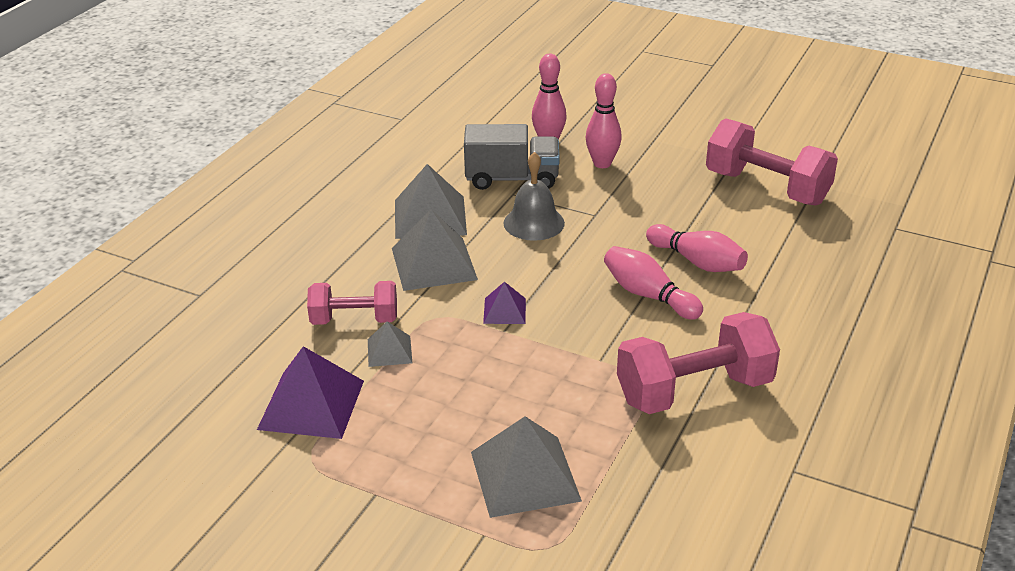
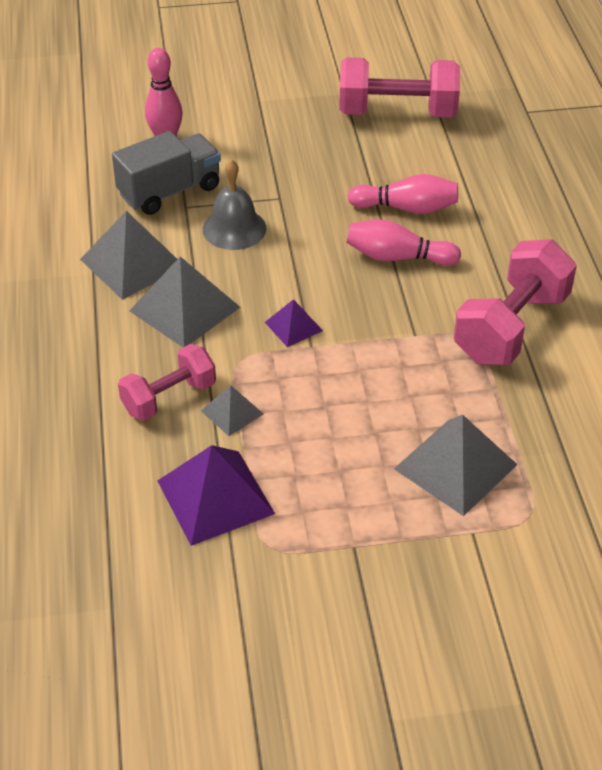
camera: 35 degrees left, 10 degrees up
(602, 163) = (236, 143): pink bowling pin -> none

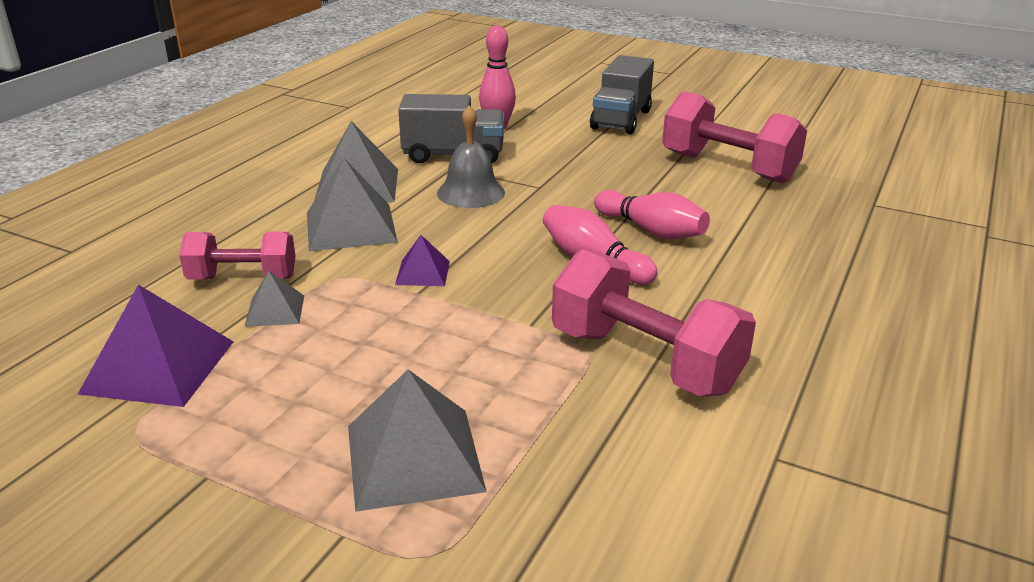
camera: 35 degrees right, 15 degrees down
(260, 86) = (621, 120): none -> grey truck
(511, 327) = (645, 361): pink dumbbell -> pink dumbbell turned 60 degrees clockwise

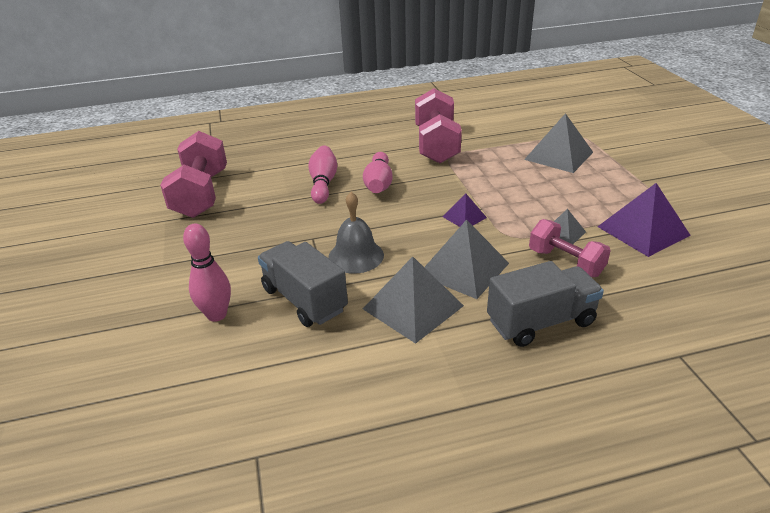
camera: 130 degrees left, 5 degrees up
(621, 120) = (138, 266): grey truck -> grey truck (541, 322)

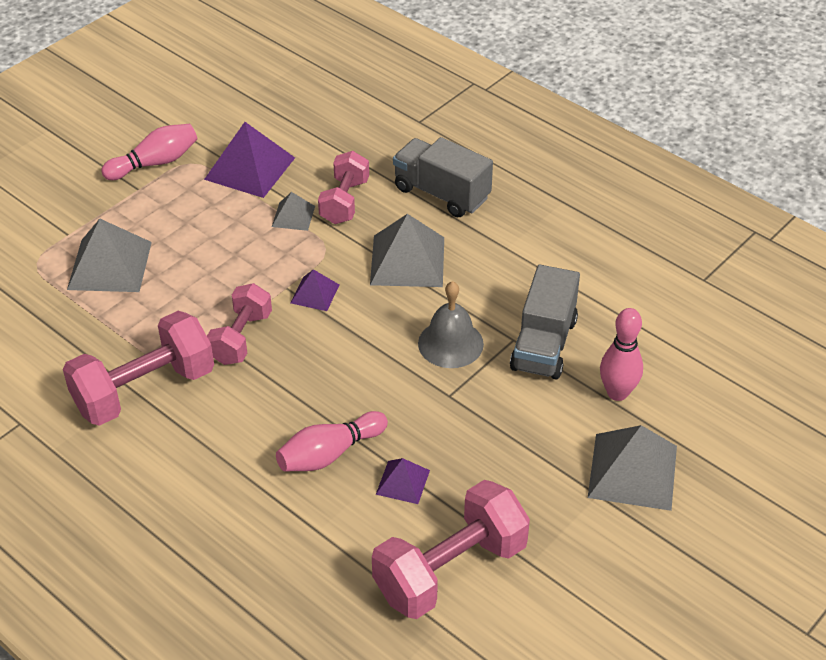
camera: 125 degrees left, 10 degrees up
(273, 199) = (402, 482): none -> purple pyramid
(378, 183) = (292, 398): pink bowling pin -> pink bowling pin (155, 163)
(413, 307) = (489, 270): grey pyramid -> grey pyramid (632, 471)
(448, 180) = (241, 338): none -> pink dumbbell

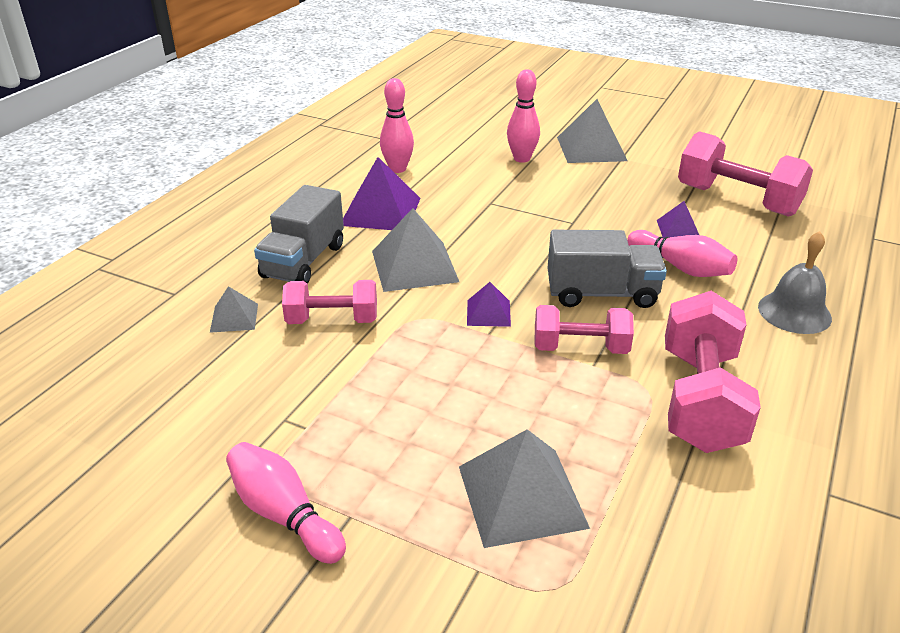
camera: 105 degrees left, 10 degrees down
(144, 390) = (700, 400): pink dumbbell -> pink dumbbell turned 60 degrees clockwise
(249, 168) = (282, 410): purple pyramid -> purple pyramid (380, 211)
(293, 216) = (368, 352): grey pyramid -> grey pyramid (234, 317)
(450, 343) = (513, 229): grey bell -> grey bell (794, 312)
(543, 344) = (489, 190): grey truck -> grey truck (601, 293)
(614, 279) = (397, 169): none -> pink bowling pin

